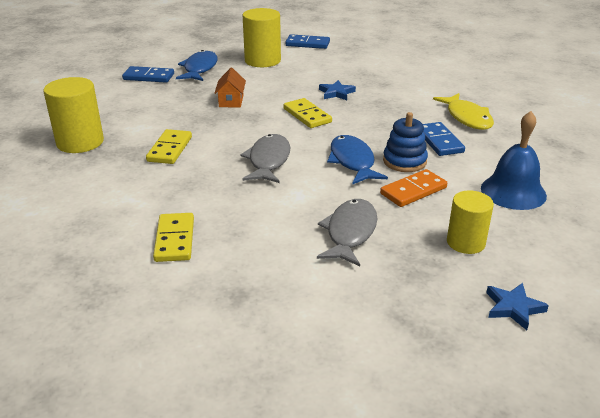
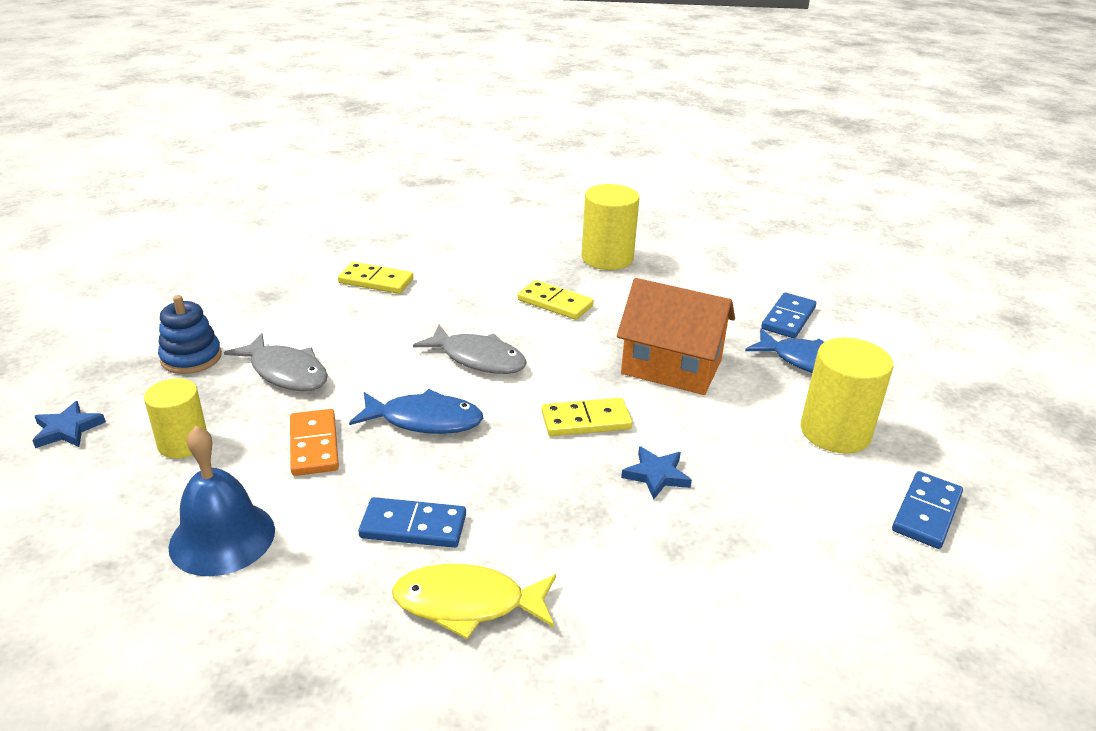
camera: 110 degrees right, 0 degrees up
(231, 101) = (671, 367): orange house -> orange house, size x1.97
(404, 161) = (387, 466): blue stacking toy -> blue stacking toy (191, 358)

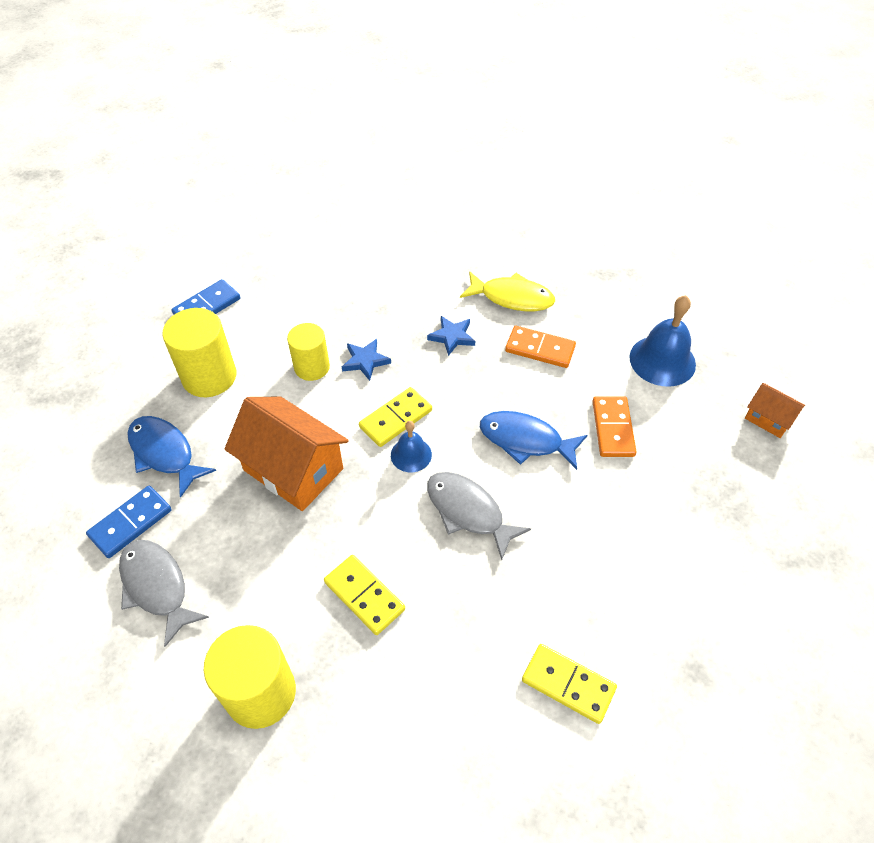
camera: 165 degrees left, 20 degrees up
(67, 429) = (817, 478): blue star -> blue star (452, 337)
(92, 483) = (768, 419): none -> orange house
(183, 443) = (716, 447): yellow cylinder -> yellow cylinder (312, 367)
(191, 358) = (747, 560): blue stacking toy -> none
(286, 372) = (650, 522): grey fish -> grey fish (156, 586)
(413, 526) = (540, 349): blue domino -> orange domino
(554, 393) = (411, 454): none -> blue bell
(586, 421) = (395, 419): yellow domino -> yellow domino turned 45 degrees counterclockwise

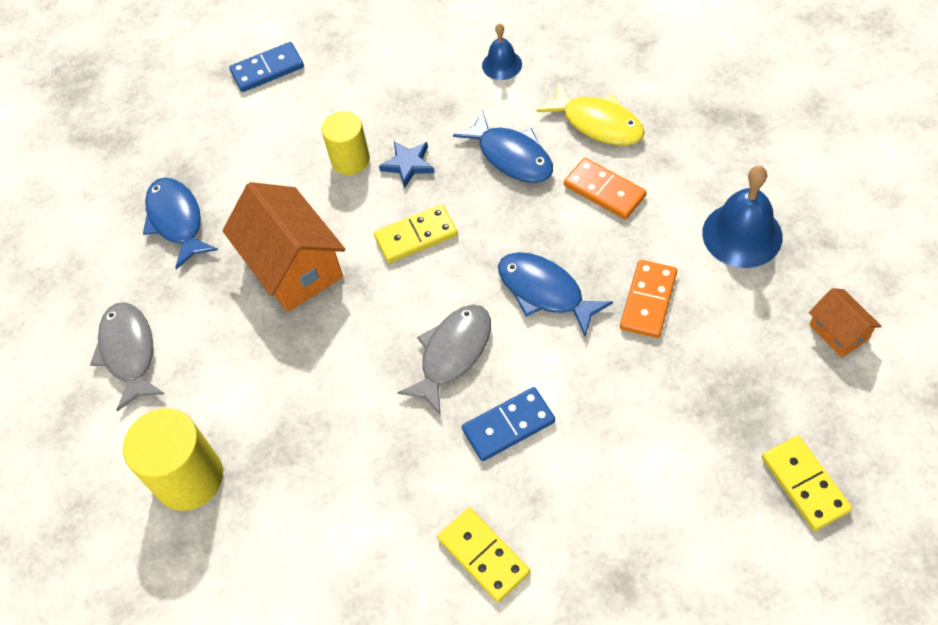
camera: 25 degrees right, 5 degrees up
(130, 523) = (124, 284): blue domino -> blue domino (508, 425)
(209, 376) = (245, 148): yellow cylinder -> none
(364, 596) = (317, 412): yellow domino -> yellow domino (805, 484)
(411, 454) = (417, 279): blue bell -> blue bell (502, 64)
(452, 337) = (512, 156): blue star -> blue fish
(468, 512) = (452, 354): grey fish -> grey fish turned 60 degrees clockwise

